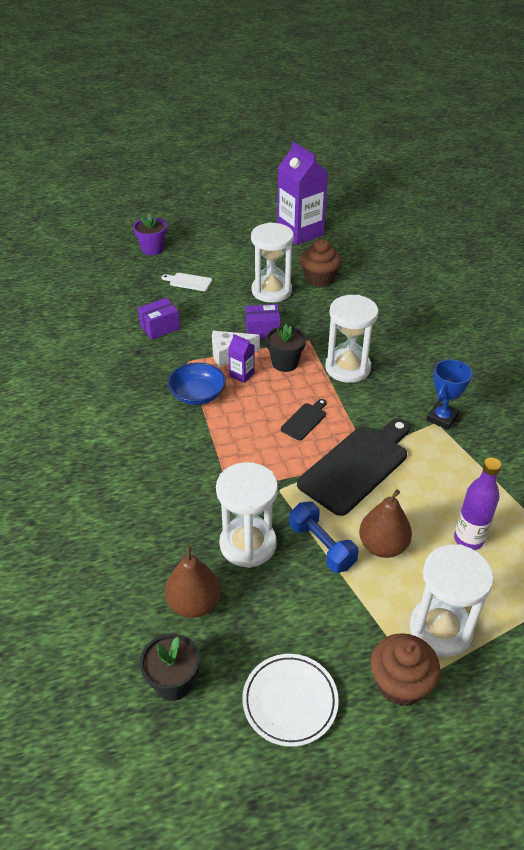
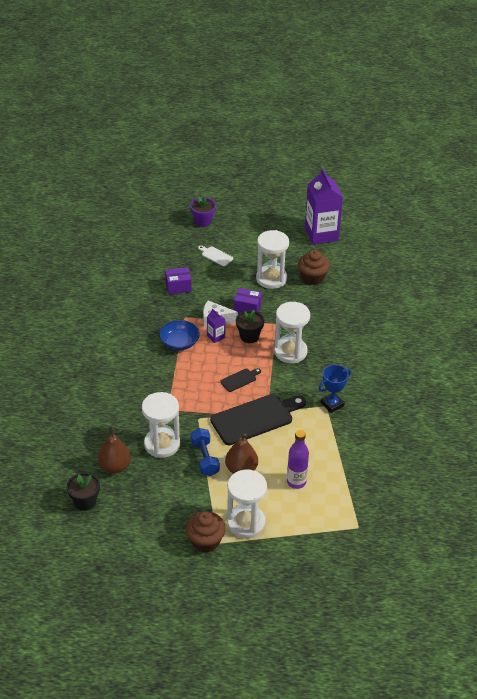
camera: 20 degrees right, 0 degrees up
(290, 701) = (141, 530): white plate -> none

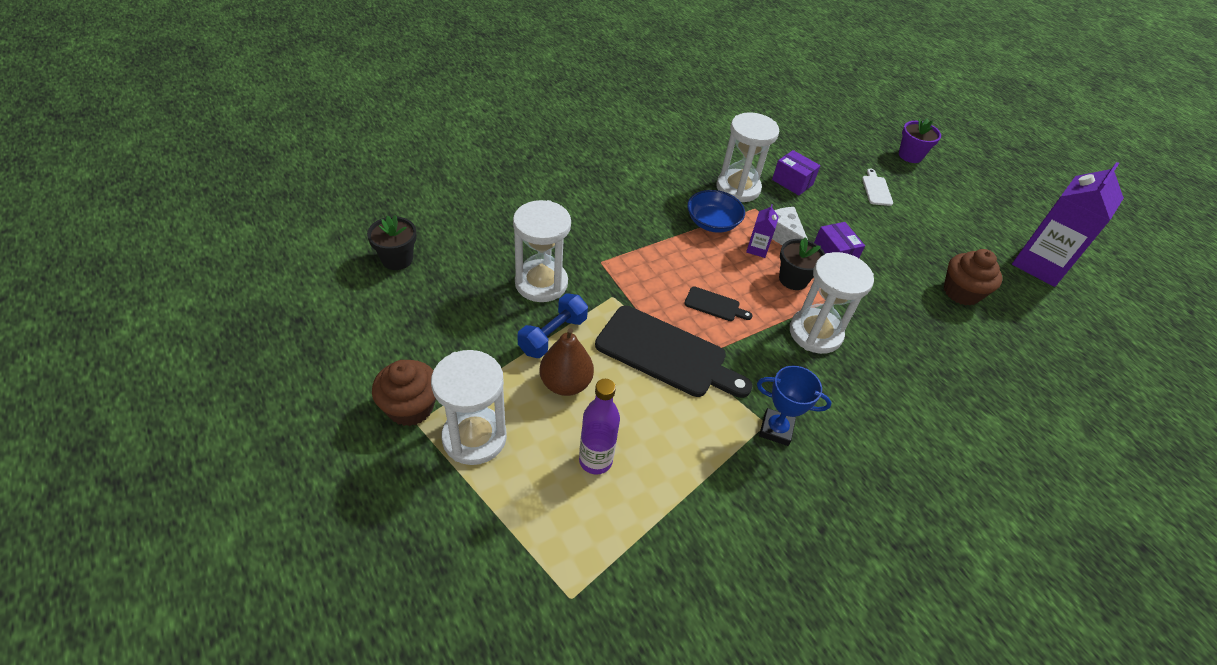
camera: 50 degrees right, 5 degrees up
(115, 466) = (471, 259): brown pear -> none
(271, 278) = (907, 254): white hourglass -> white hourglass (738, 188)

